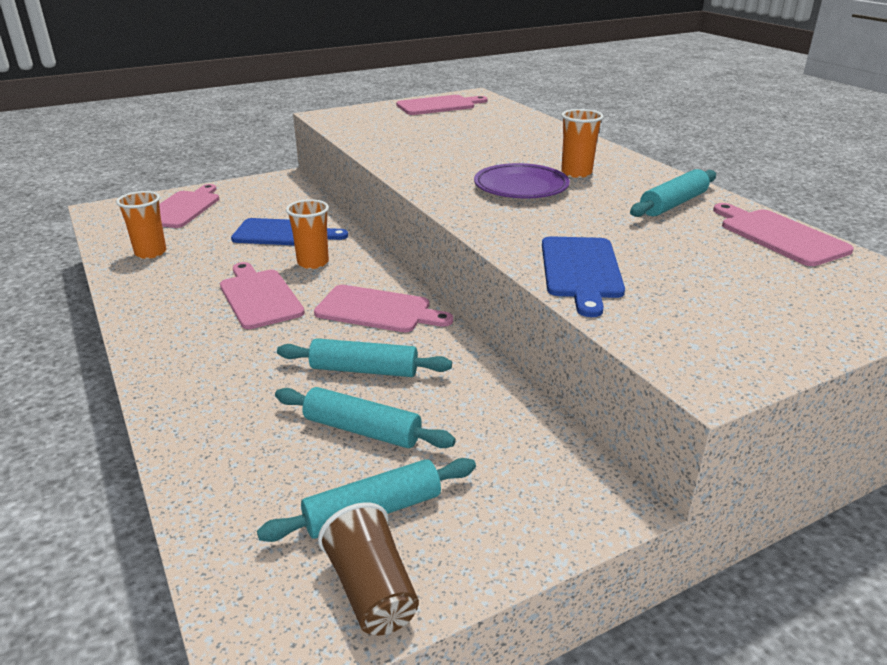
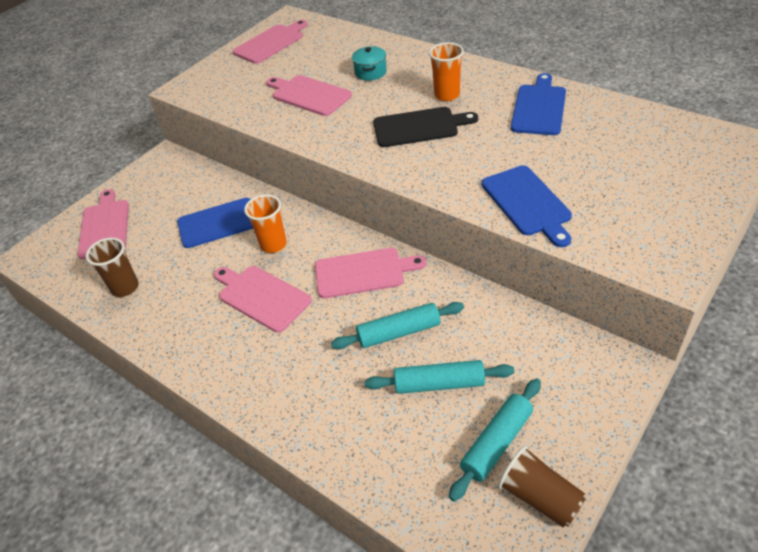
camera: 20 degrees left, 15 degrees up
(150, 253) = (125, 287): orange cup -> brown cup
(513, 142) = (370, 72): none -> turquoise pot
(521, 187) = (419, 127): purple plate -> black cutting board
(673, 204) = (539, 107): turquoise rolling pin -> blue cutting board
(779, 236) = (626, 117): pink cutting board -> pink cutting board (308, 95)

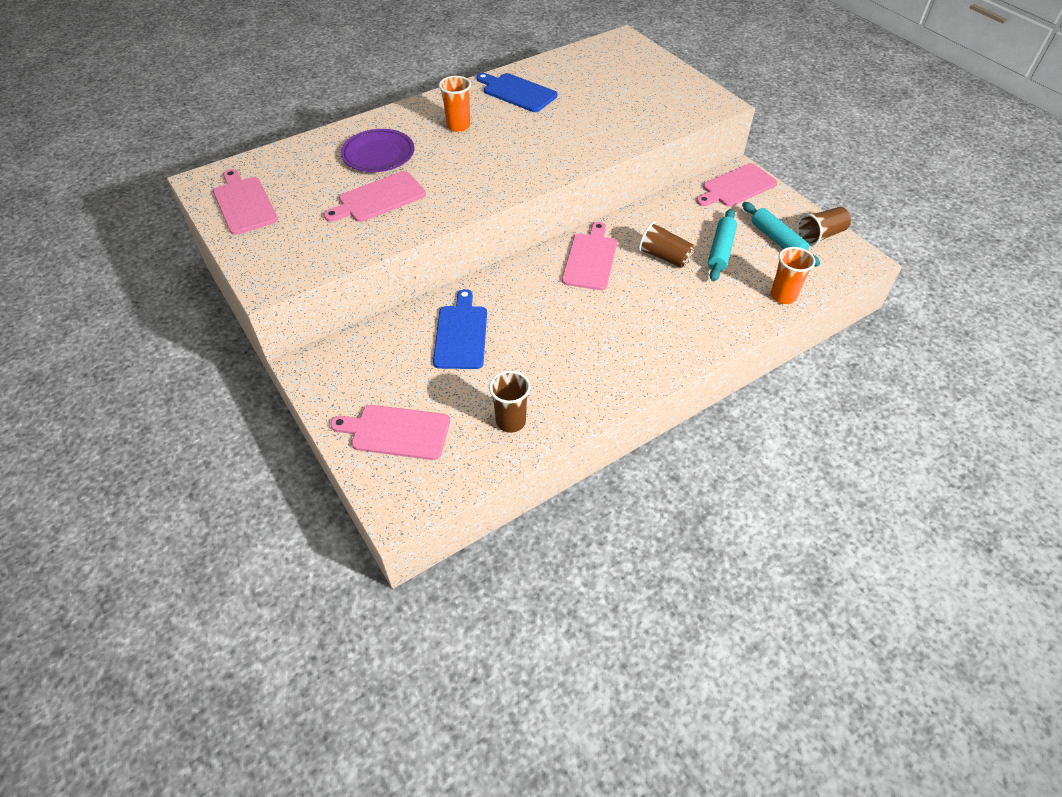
camera: 75 degrees left, 5 degrees up
(261, 297) = (582, 325): pink cutting board -> pink cutting board (737, 187)
(273, 244) = (520, 304): orange cup -> orange cup (783, 296)
(370, 72) = (378, 155): turquoise pot -> purple plate
(399, 332) = (664, 257): turquoise rolling pin -> brown cup
(419, 127) = (491, 151): black cutting board -> none
(527, 203) = (624, 131): blue cutting board -> none

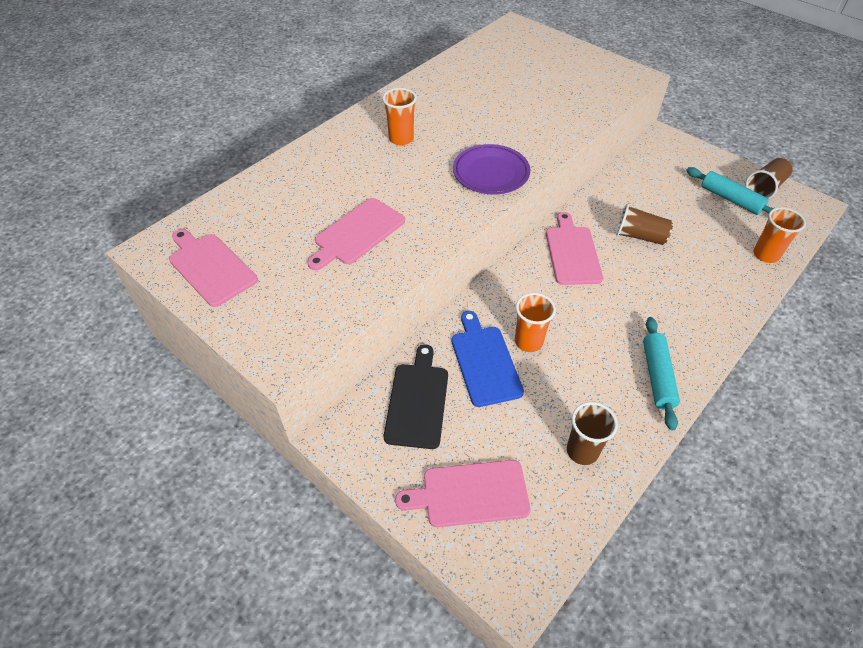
camera: 15 degrees left, 0 degrees up
(378, 155) = (333, 184): purple plate -> purple plate (491, 173)
(387, 352) = (417, 401): none -> black cutting board
(509, 325) = (528, 341): none -> orange cup
(517, 92) = (442, 94): blue cutting board -> none
(720, 251) = (687, 220): turquoise rolling pin -> turquoise rolling pin (657, 376)
(737, 187) = (668, 153): pink cutting board -> none

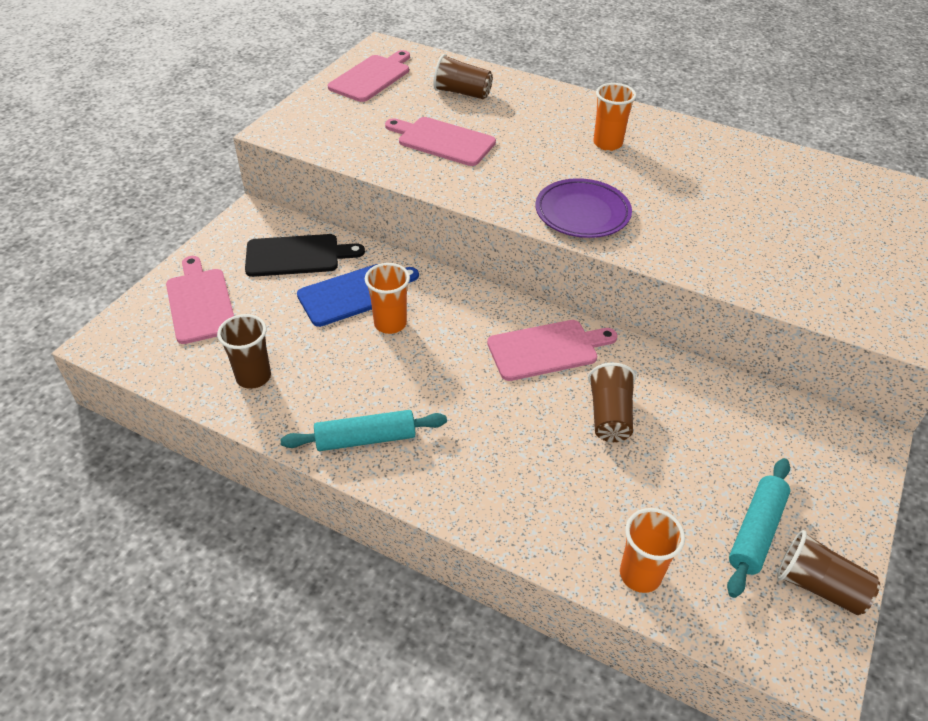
camera: 75 degrees right, 5 degrees down
(279, 206) = (462, 93): none -> brown cup

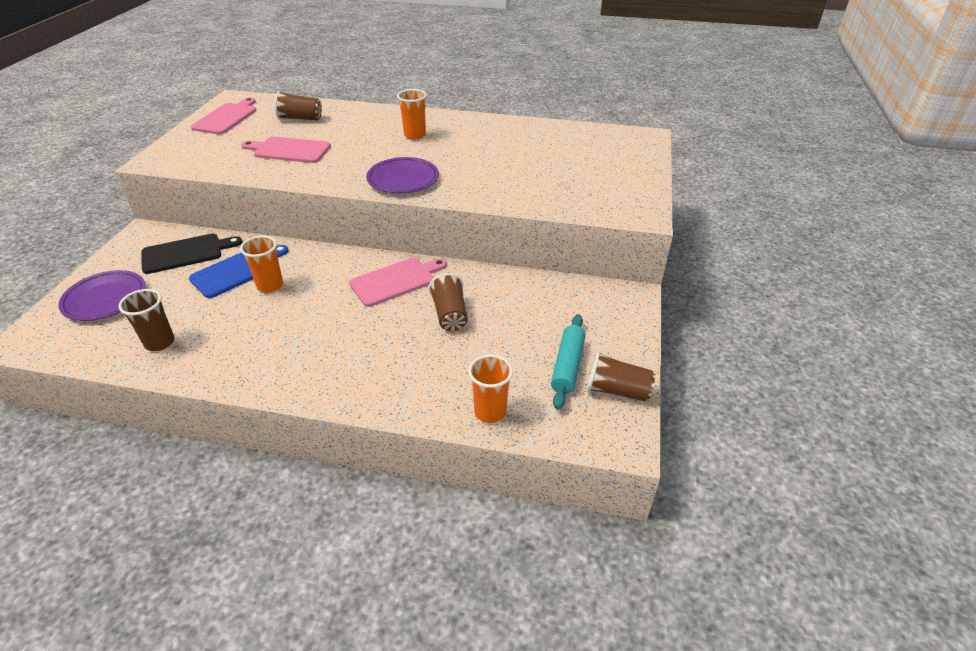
camera: 15 degrees left, 5 degrees down
(200, 302) = (105, 299): pink cutting board -> purple plate
(365, 439) = (261, 367): turquoise rolling pin -> none

